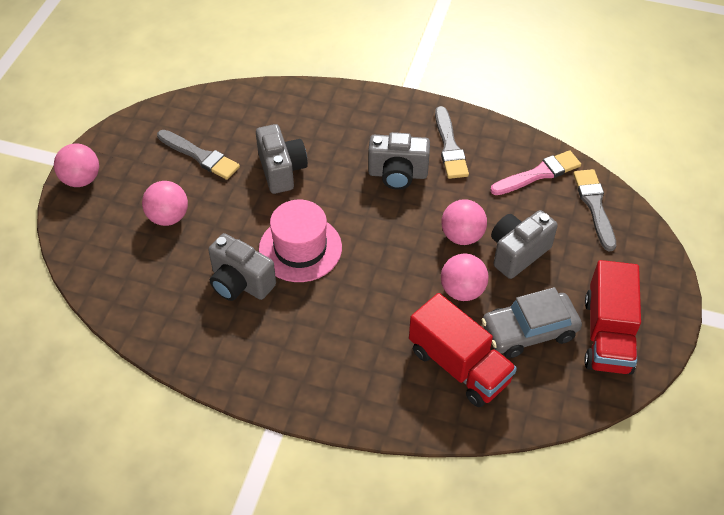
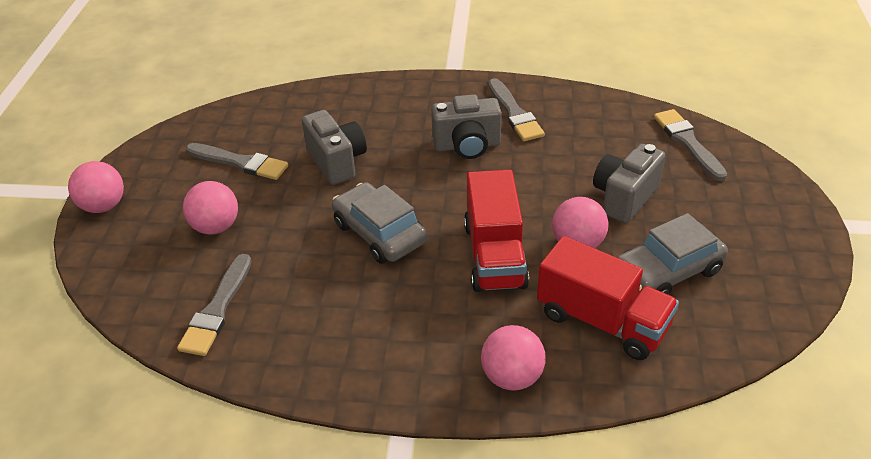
camera: 10 degrees left, 10 degrees down
(156, 294) = (217, 309): none -> grey brush
(240, 283) = (318, 279): grey camera -> none
(300, 248) = (379, 233): pink hat -> grey car
(462, 236) = (557, 192): pink ball -> pink ball (512, 377)
(538, 174) = (617, 123): pink brush -> none
(607, 334) = (754, 260): red truck -> red truck (494, 255)

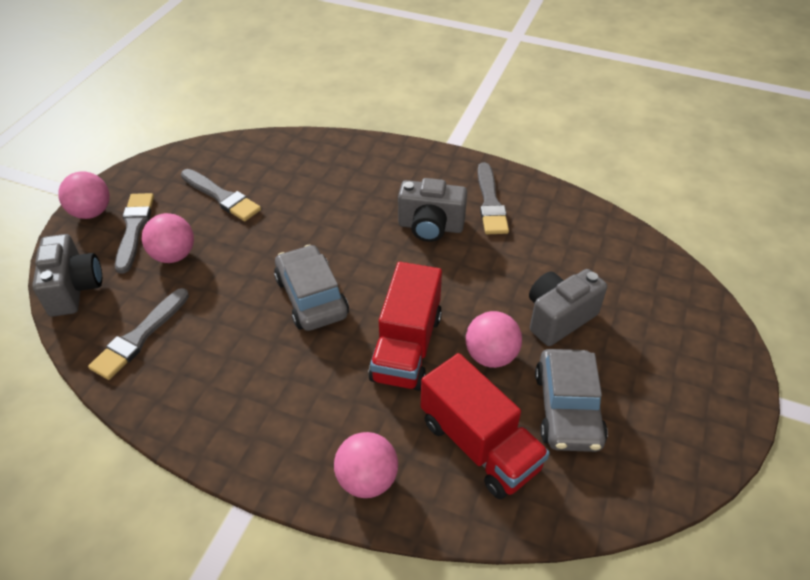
camera: 15 degrees right, 5 degrees up
(337, 162) = (305, 216): grey camera -> grey camera (74, 289)
(667, 271) = (567, 409): grey car -> grey car turned 75 degrees counterclockwise
(688, 142) = (649, 273): grey brush -> grey brush (134, 229)

